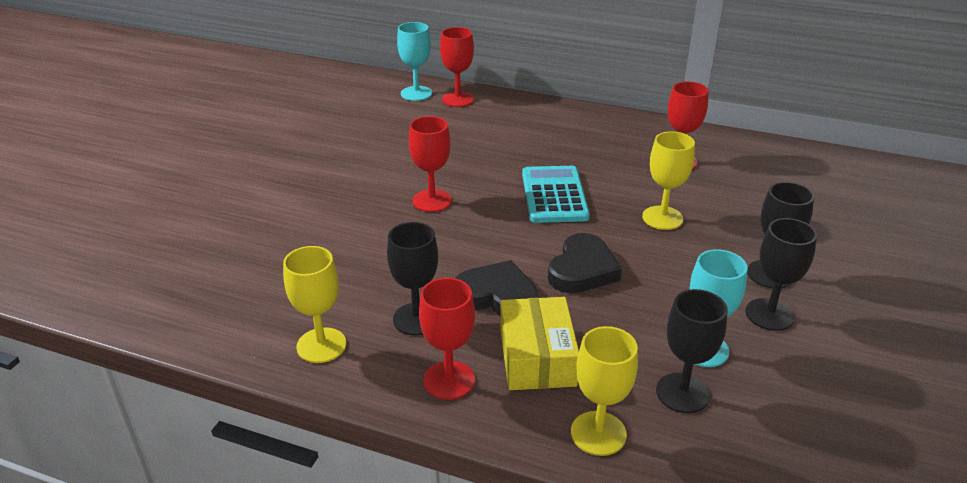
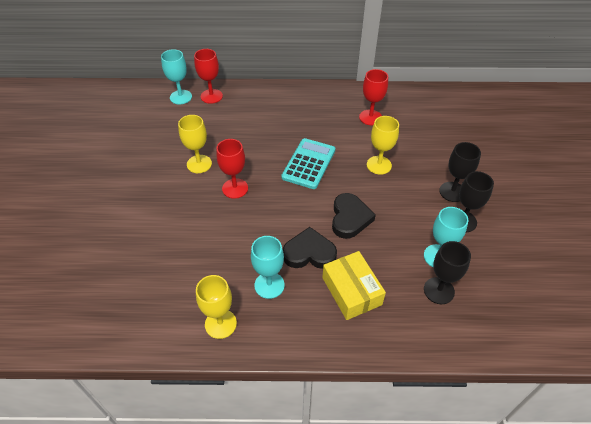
camera: 20 degrees left, 15 degrees up
(416, 319) = (269, 285): black goblet -> turquoise goblet
(449, 380) = (309, 324): red goblet -> none
(554, 195) = (309, 164): turquoise calculator -> turquoise calculator turned 45 degrees clockwise
(598, 433) = (406, 333): yellow goblet -> yellow goblet (199, 164)

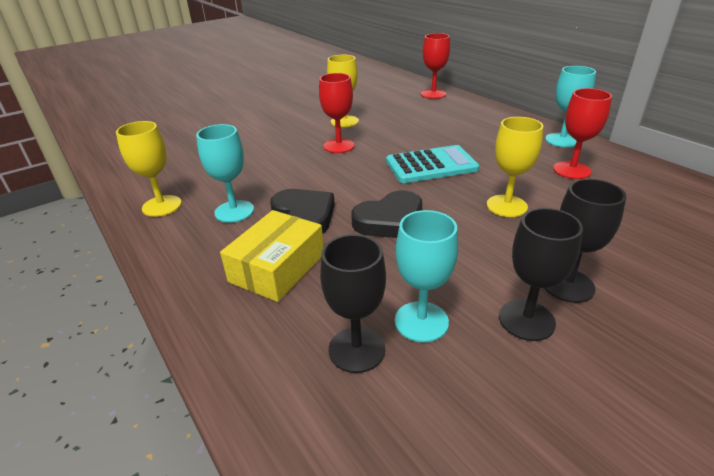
camera: 55 degrees right, 15 degrees down
(181, 97) = (409, 86): turquoise goblet -> turquoise goblet (561, 140)

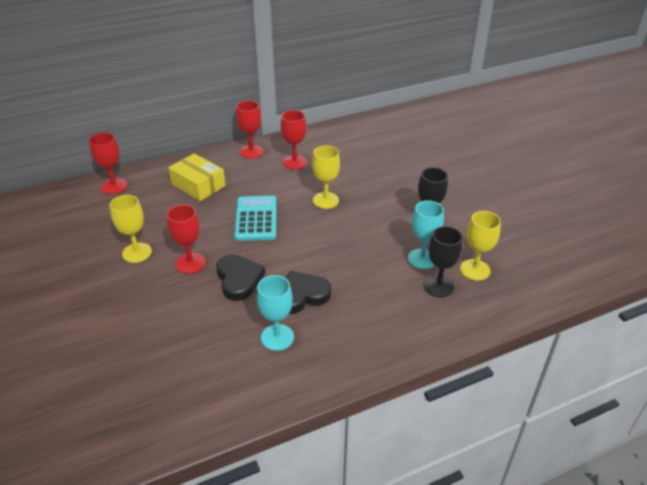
camera: 80 degrees left, 5 degrees up
(162, 206) = (246, 390): yellow goblet -> yellow goblet (475, 270)
(277, 268) = (360, 314): yellow box -> yellow box (198, 185)
(390, 221) = (323, 253): black heart -> black heart (239, 279)
(561, 140) = (251, 152): turquoise goblet -> red goblet
(567, 285) = (405, 203): black goblet -> none

